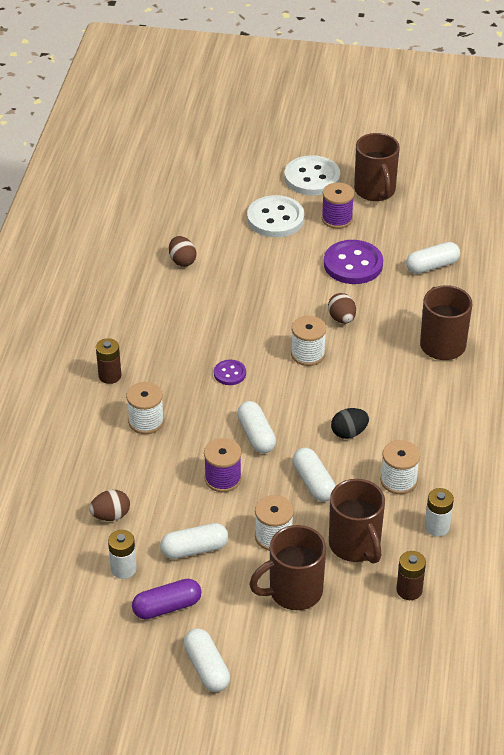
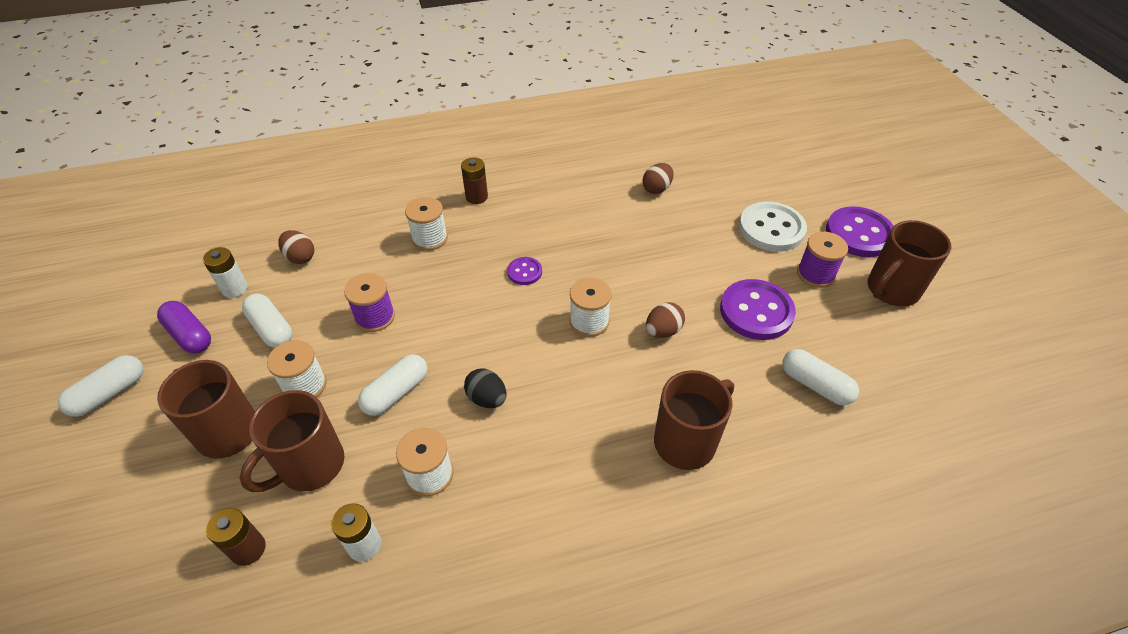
camera: 65 degrees right, 5 degrees up
(256, 435) = (447, 321): white capsule -> none
(312, 178) = (859, 234): white button -> purple button

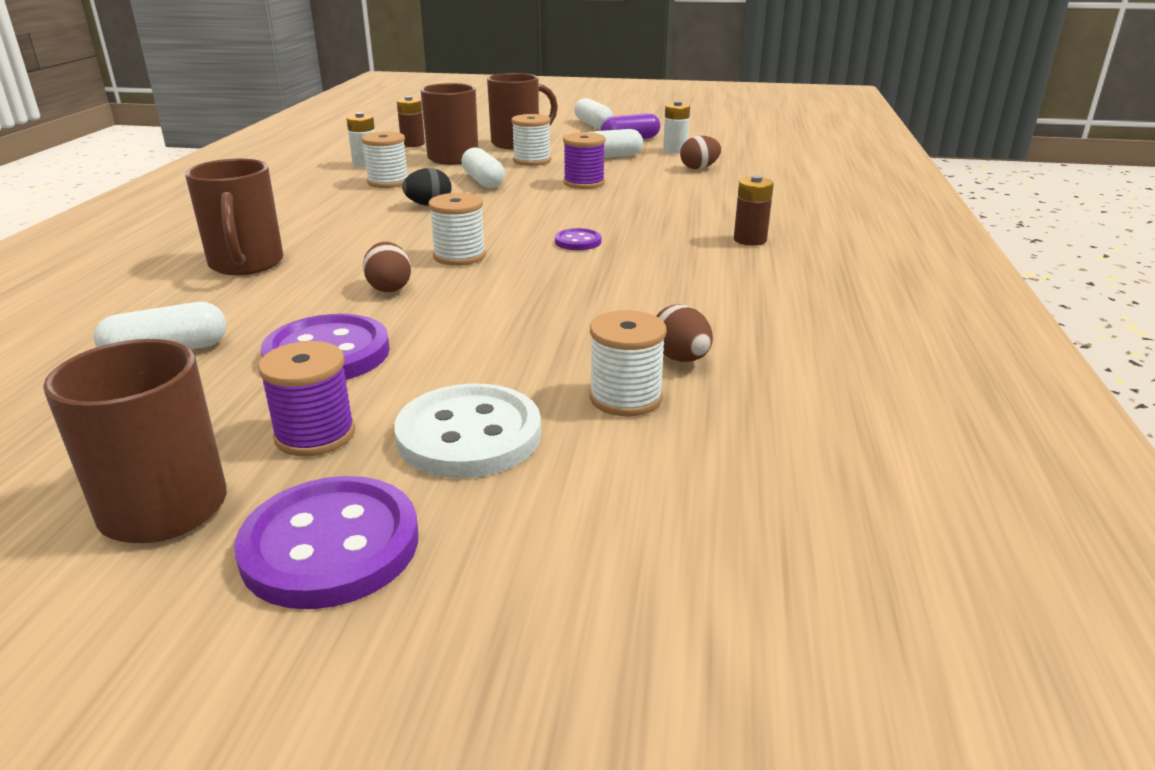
camera: 115 degrees right, 20 degrees down
(430, 238) = (683, 211): white spool -> white spool (625, 398)

